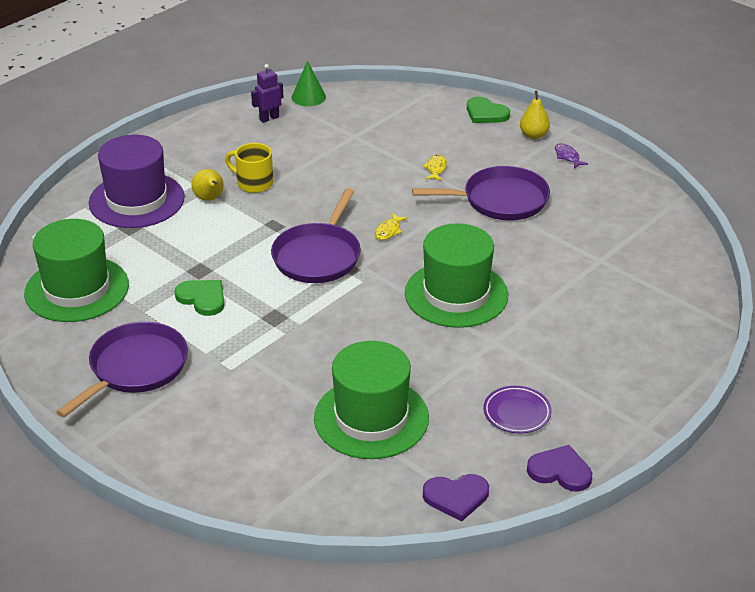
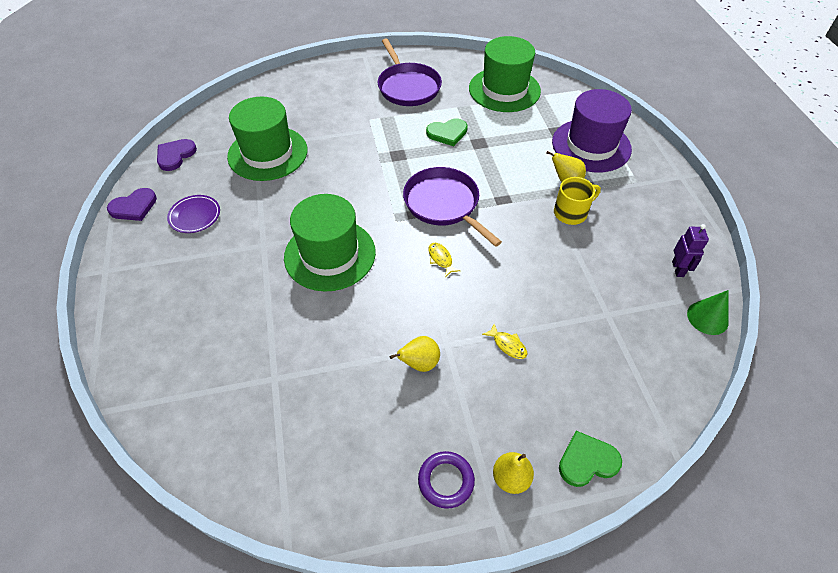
camera: 125 degrees right, 15 degrees up
(501, 200) = (419, 363): purple pan -> yellow pear
(567, 157) = (446, 481): purple fish -> purple ring

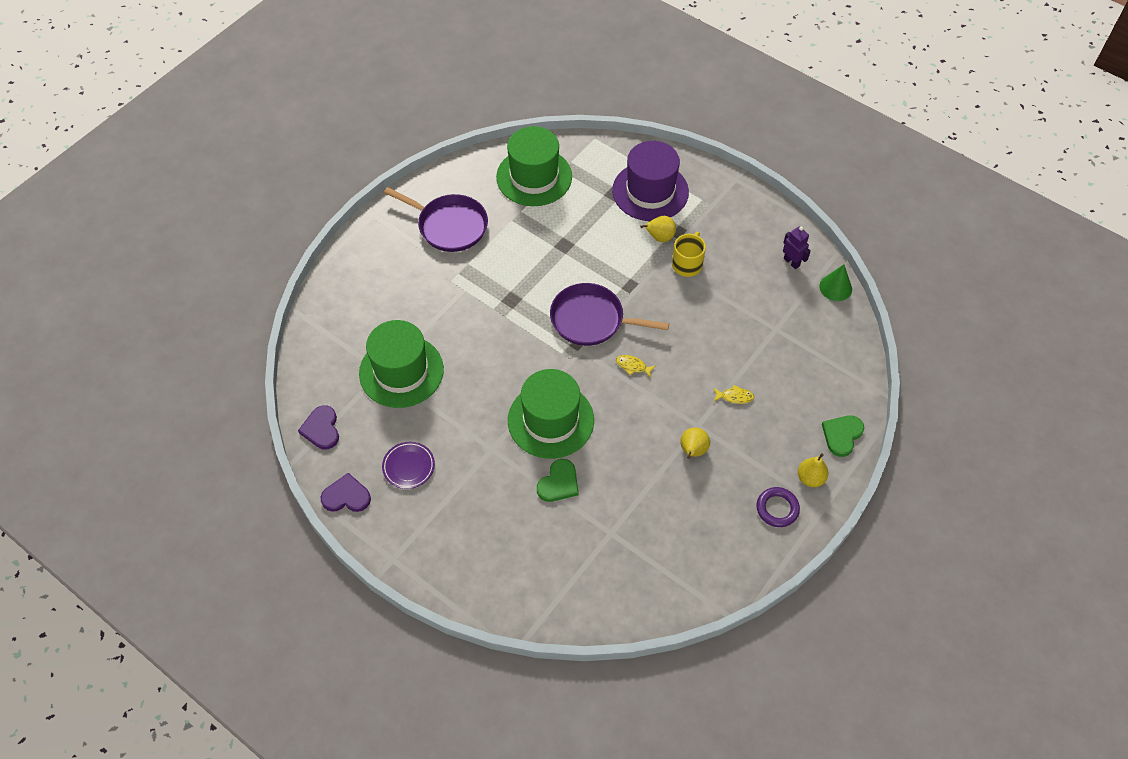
camera: 40 degrees left, 5 degrees up
(134, 207) = (346, 496): purple heart -> purple heart turned 105 degrees counterclockwise
(447, 133) = (530, 252): green heart -> green heart (559, 483)

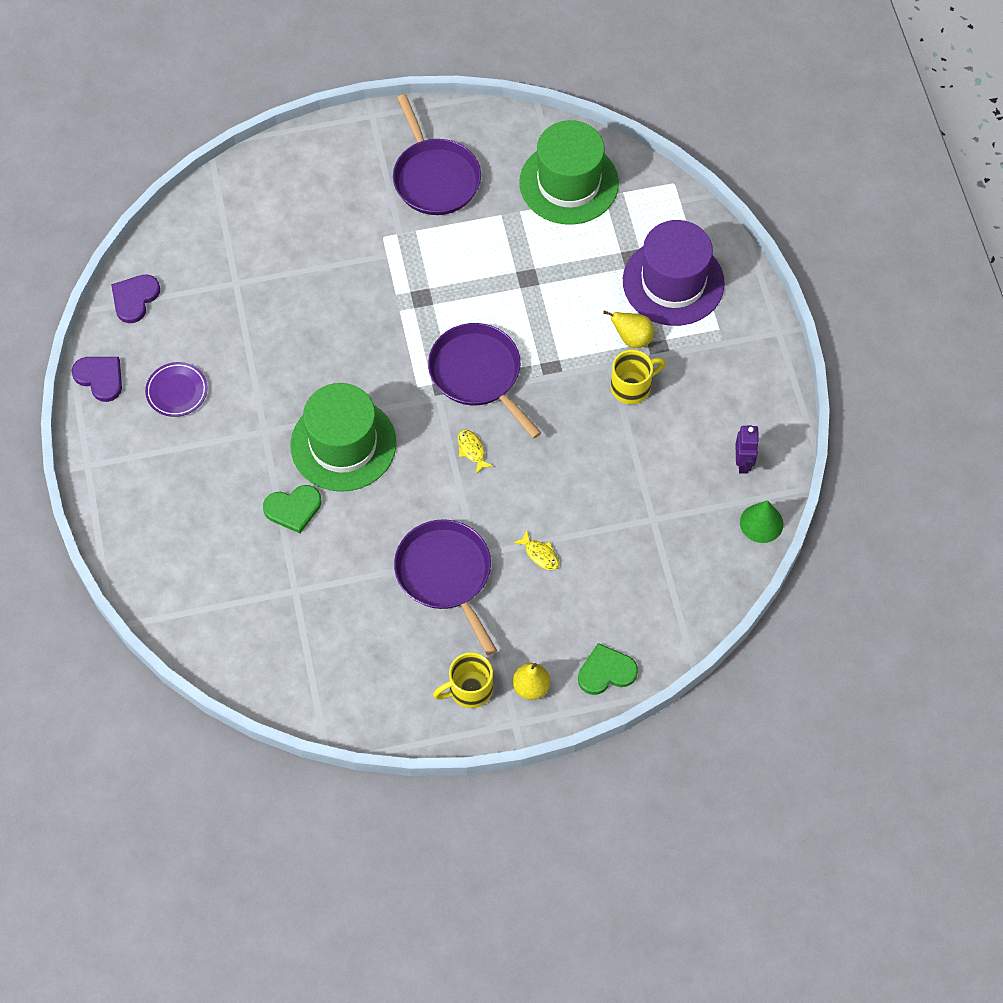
camera: 40 degrees right, 5 degrees up
(401, 371) = (253, 295): green hat -> none
(692, 451) = (445, 574): yellow pear -> purple pan
(777, 508) = (469, 689): purple ring -> yellow mug

